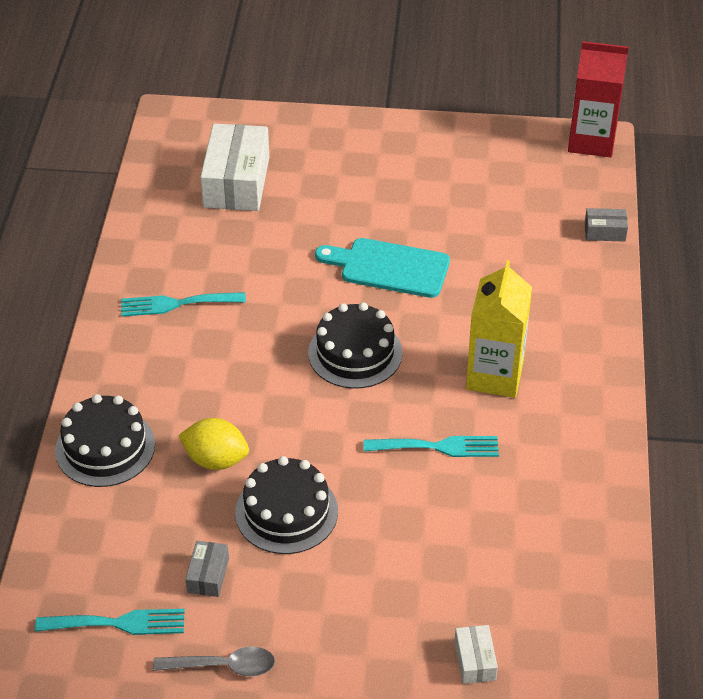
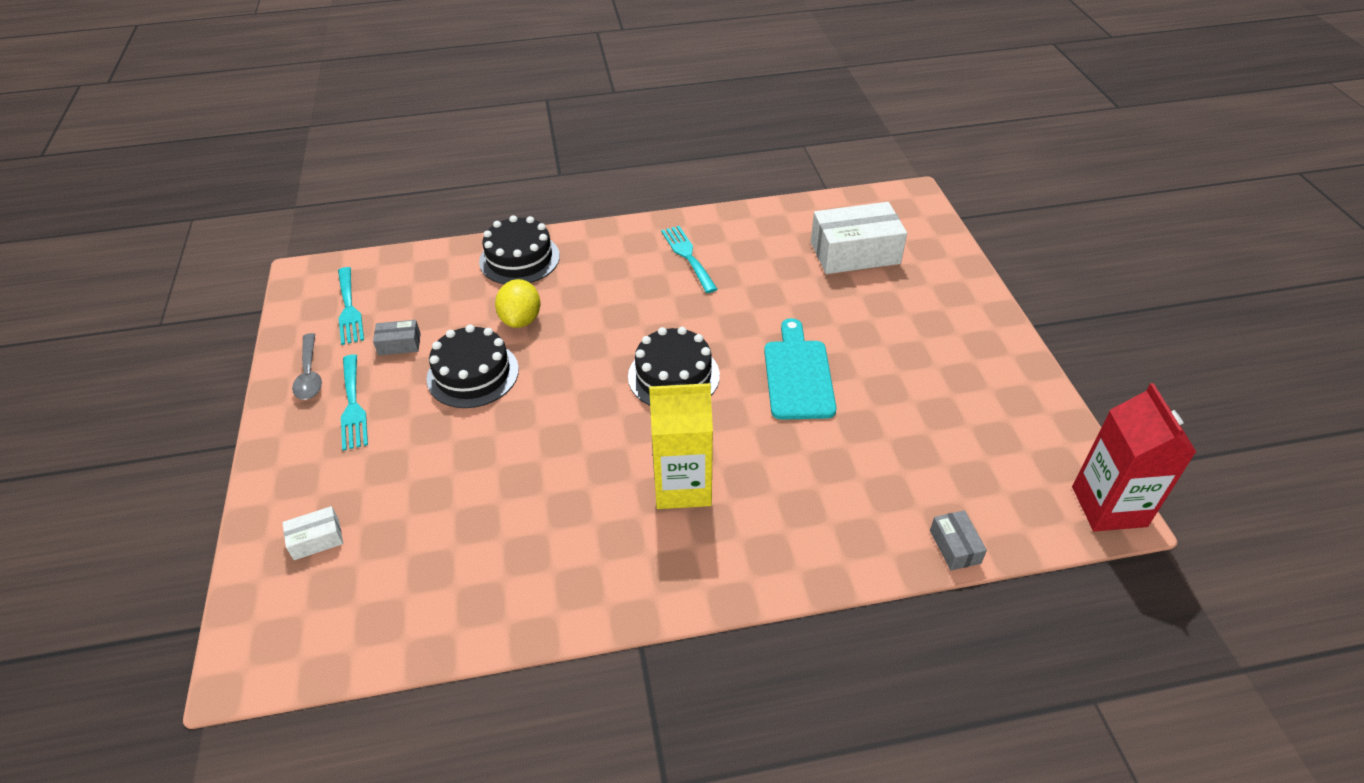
camera: 75 degrees right, 0 degrees up
(438, 447) = (572, 460): turquoise fork -> turquoise fork (353, 406)

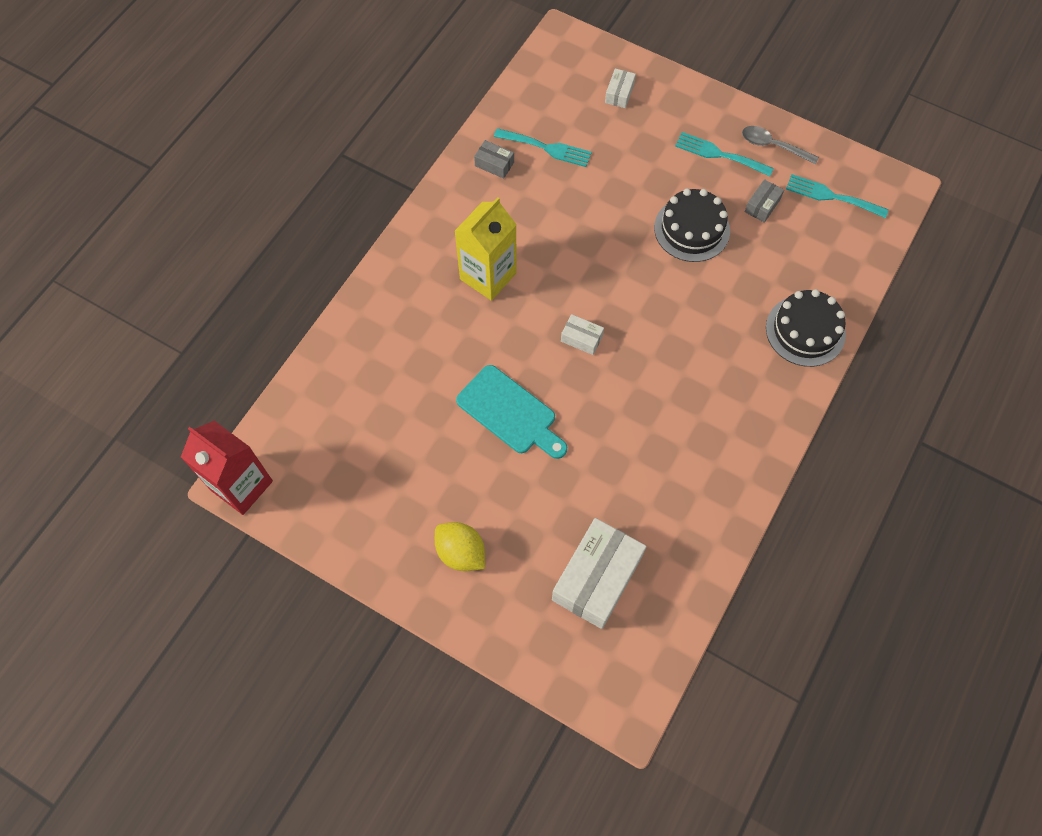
camera: 130 degrees right, 20 degrees up
(521, 319) = (726, 288): yellow lemon -> yellow lemon (461, 552)
(673, 376) = (581, 338): black cake -> white box
(687, 256) = (706, 448): turquoise fork -> turquoise fork (547, 148)
(955, 546) = (310, 374): grey box -> grey box (494, 164)

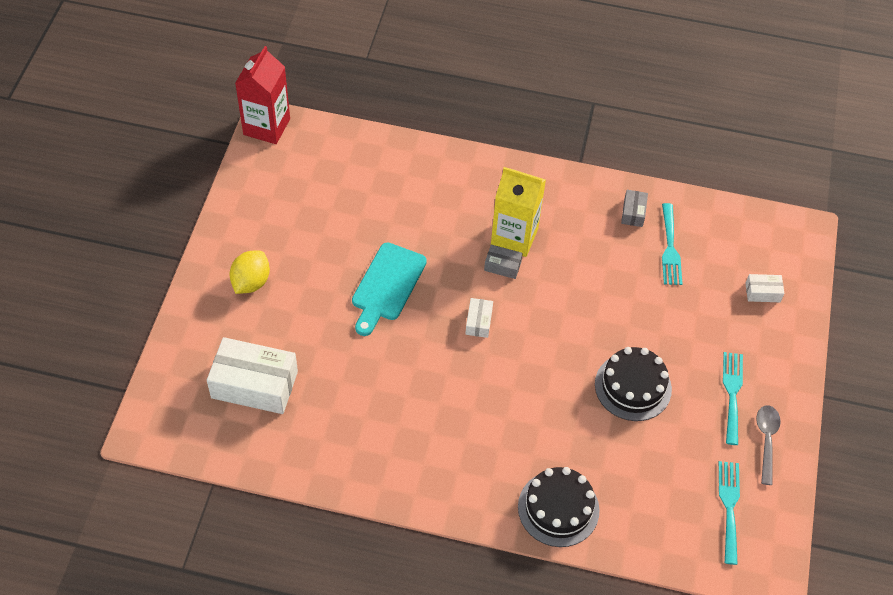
camera: 70 degrees right, 10 degrees down
(762, 205) = (688, 443): grey box -> grey box (502, 266)

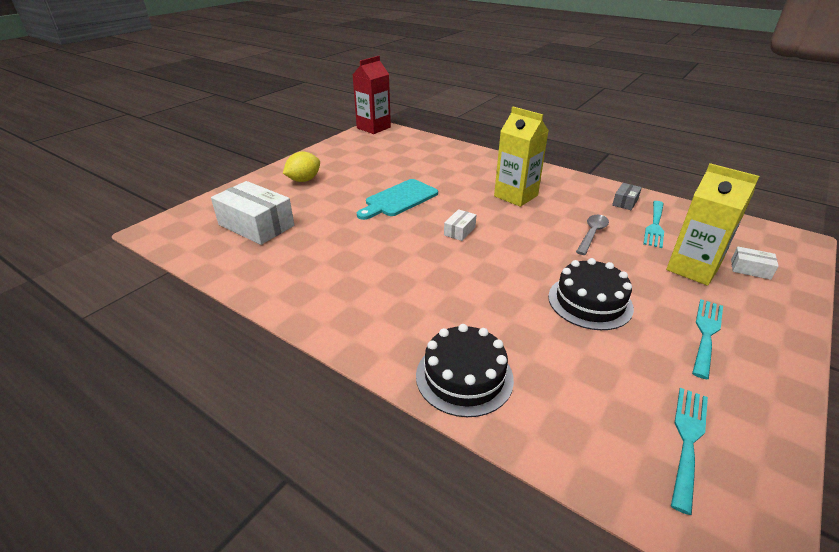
camera: 25 degrees right, 20 degrees down
(502, 266) = (498, 207): grey box -> none
(713, 308) = (692, 269): none -> yellow carton
(766, 440) = (748, 386): grey spoon -> grey spoon (592, 234)

